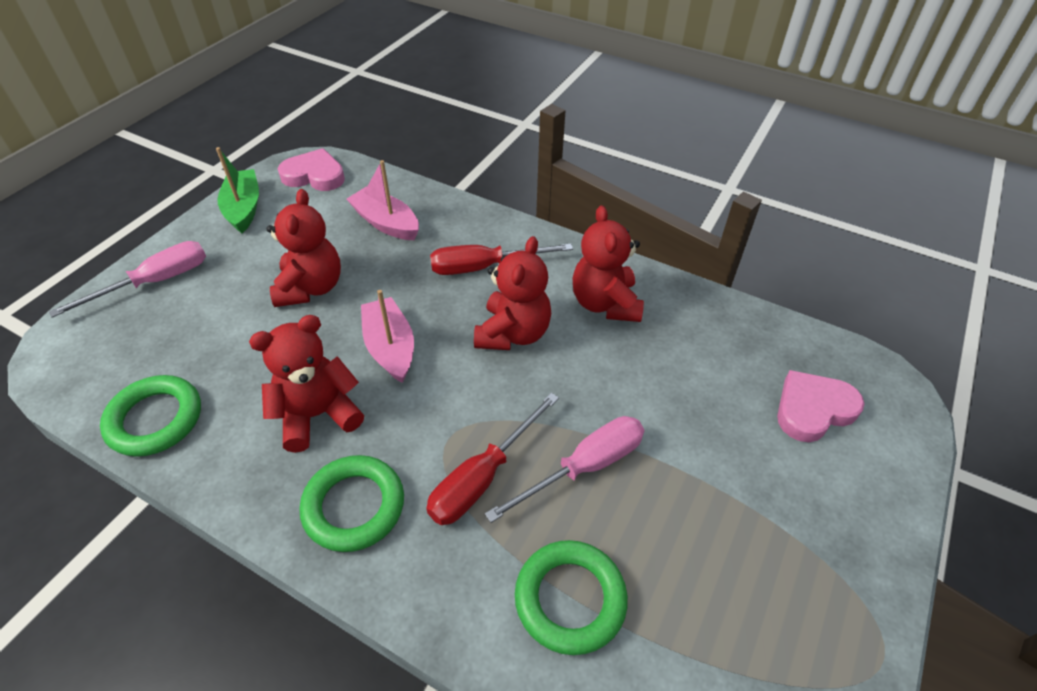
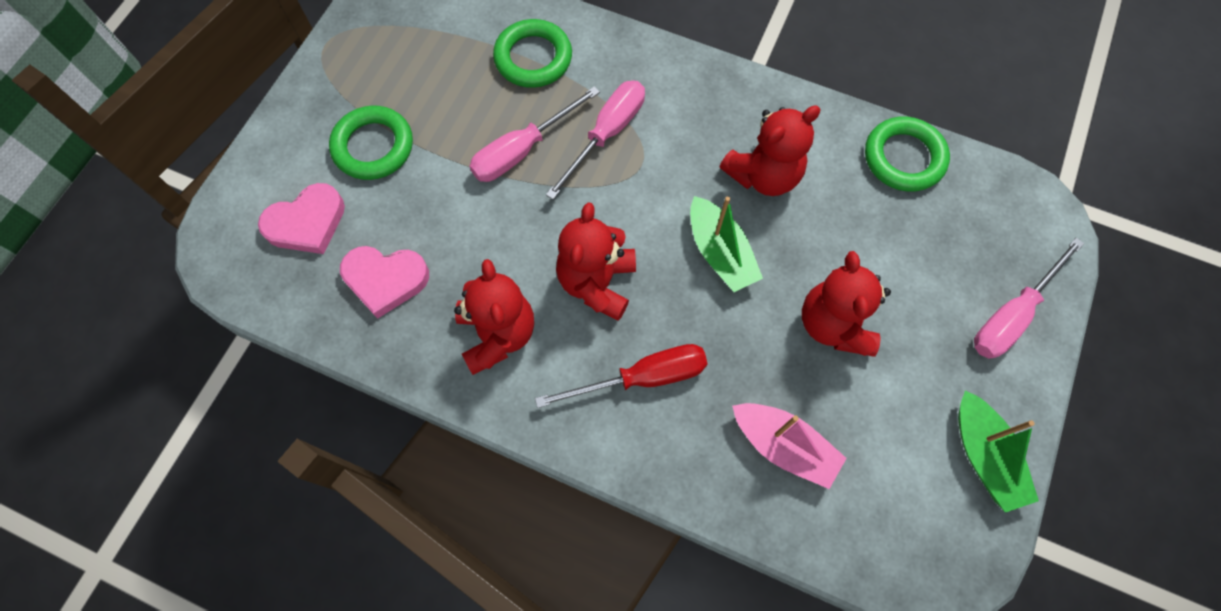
camera: 175 degrees right, 20 degrees up
(314, 175) = (922, 543): pink heart -> pink heart (385, 280)
(354, 506) = (704, 103): green ring -> green ring (373, 146)
(390, 347) = (720, 253): pink boat -> green boat
(483, 477) = (606, 134): red screwdriver -> pink screwdriver

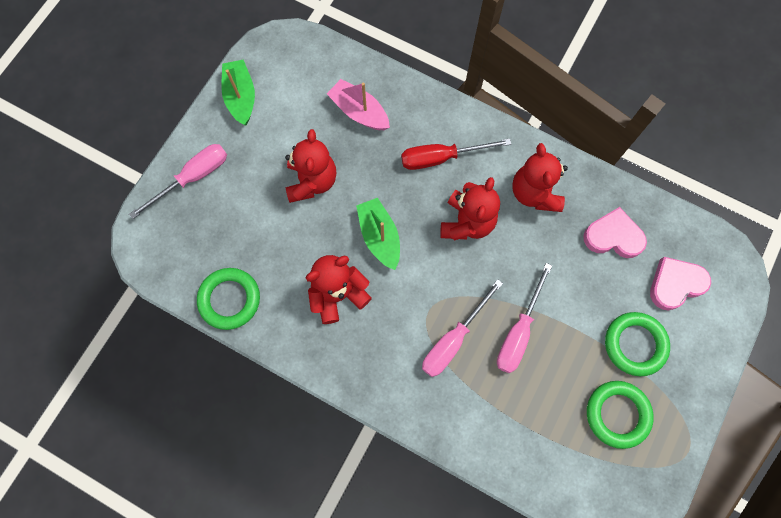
camera: 175 degrees left, 5 degrees up
(523, 150) = (518, 331): pink screwdriver -> pink screwdriver turned 150 degrees clockwise
(533, 58) = (510, 419): green ring -> green ring (617, 414)

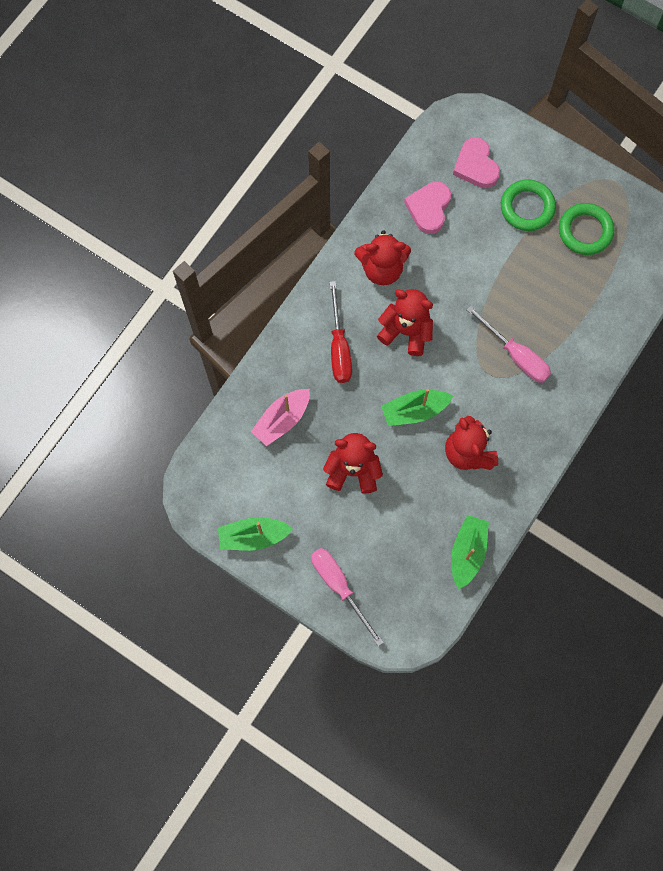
camera: 85 degrees left, 0 degrees up
(229, 299) = (467, 552): green ring -> green boat
(518, 331) = (511, 299): pink screwdriver -> none

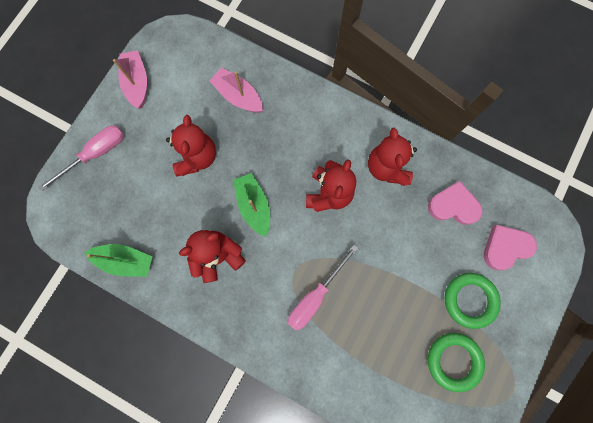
camera: 85 degrees right, 5 degrees up
(253, 536) = (137, 83): green boat -> pink boat
(339, 347) = (308, 137): red screwdriver -> none

